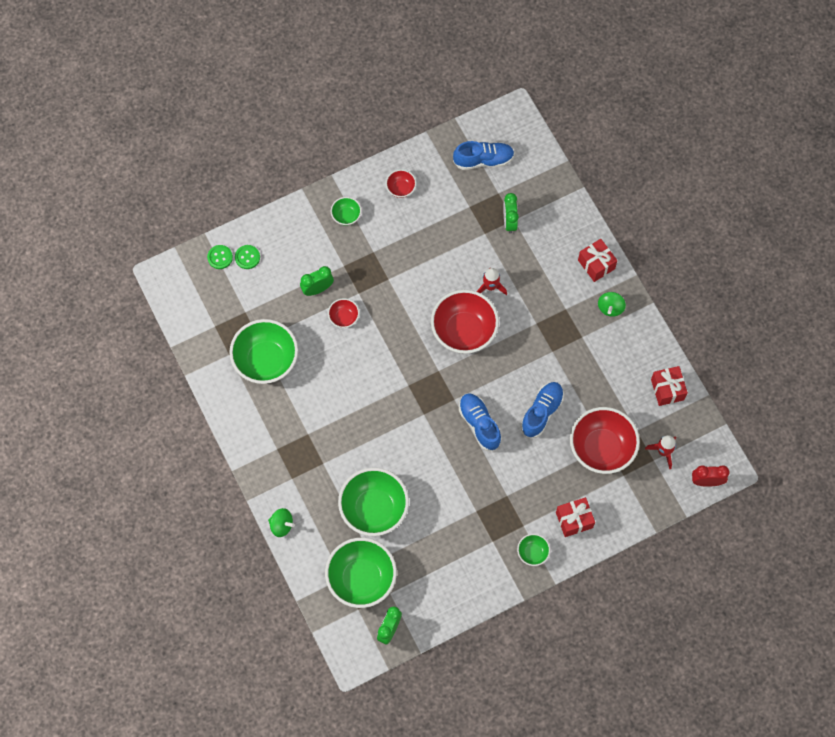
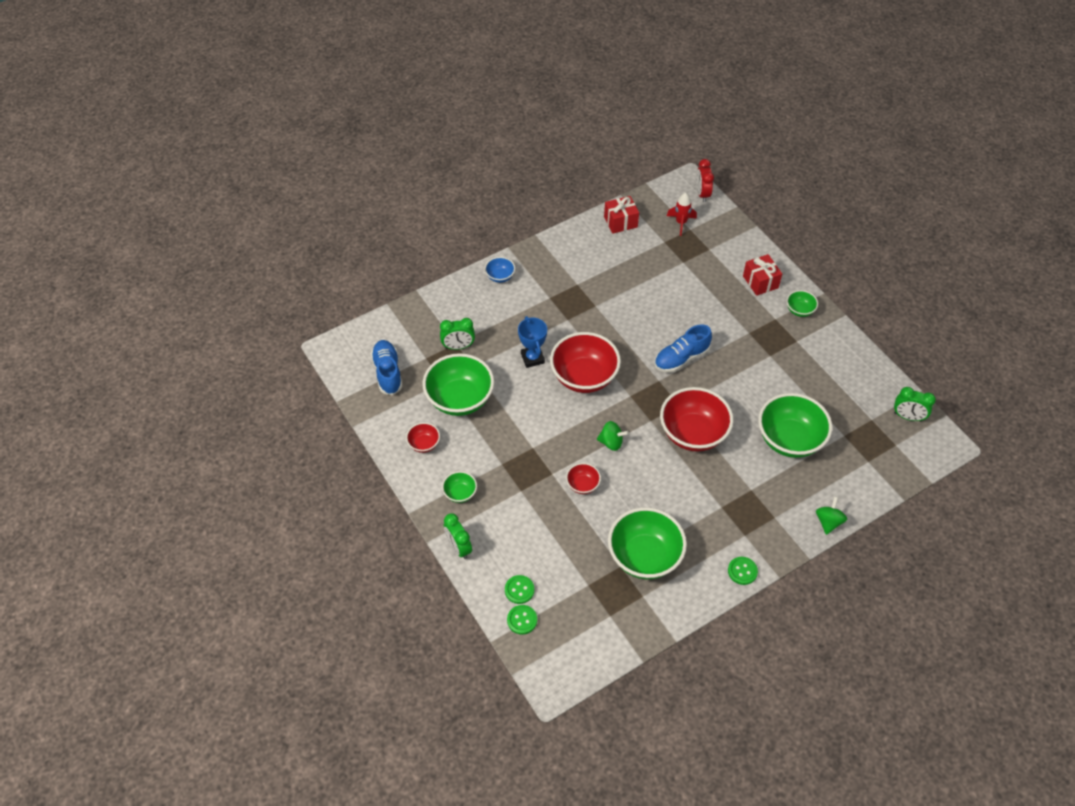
camera: 95 degrees left, 15 degrees down
(241, 440) = (742, 571): none -> green button
(317, 289) = (552, 513): green clock -> green clock (458, 547)
(361, 579) = (864, 444): green bowl -> green bowl (460, 399)
(490, 287) = (532, 358): red rocket -> blue trophy
(542, 412) = (659, 310): blue shoe -> none
(596, 264) = (500, 276): red gift -> blue bowl
(601, 448) = (686, 265): red bowl -> red bowl (693, 433)
(610, 308) = (544, 264): green spinning top -> green spinning top (611, 442)

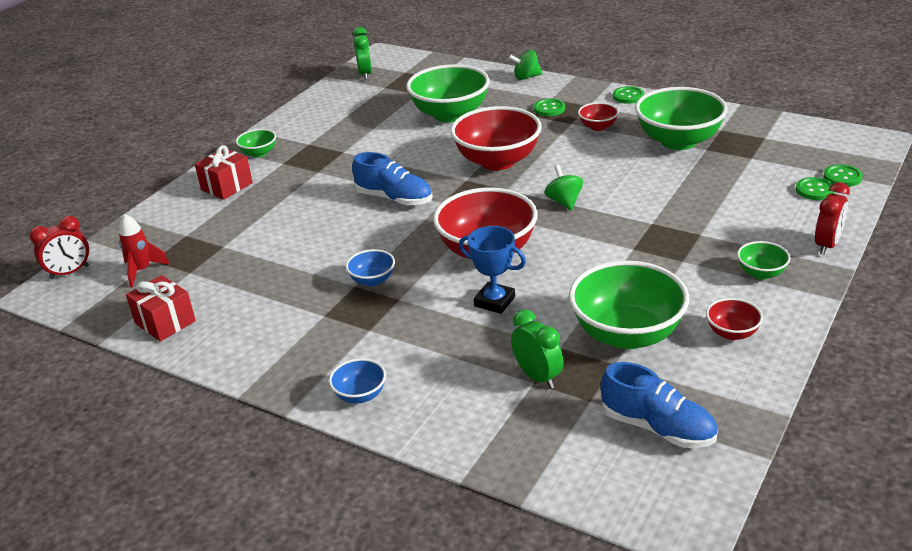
camera: 115 degrees left, 20 degrees down
(388, 372) = (658, 428): blue shoe -> blue shoe turned 105 degrees counterclockwise
(458, 547) = (827, 245): green clock -> red clock
(532, 358) = (494, 301): blue trophy -> blue trophy turned 75 degrees clockwise
(582, 485) = (641, 199): red bowl -> red bowl (598, 127)
(594, 315) = (372, 280): none -> blue bowl
(756, 506) = (549, 109): none -> green button

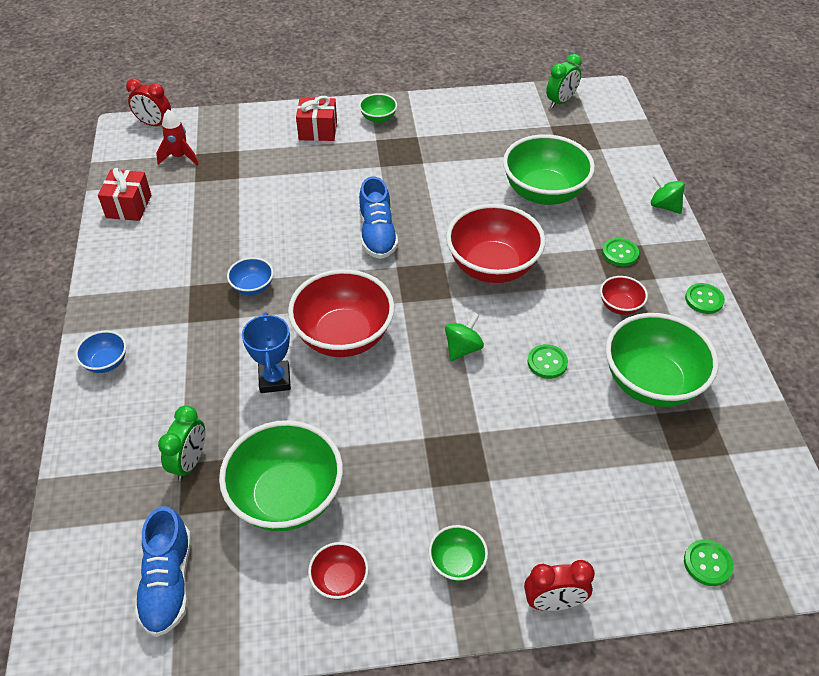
camera: 50 degrees right, 15 degrees up
(815, 190) = (656, 547): green button -> green button (547, 362)

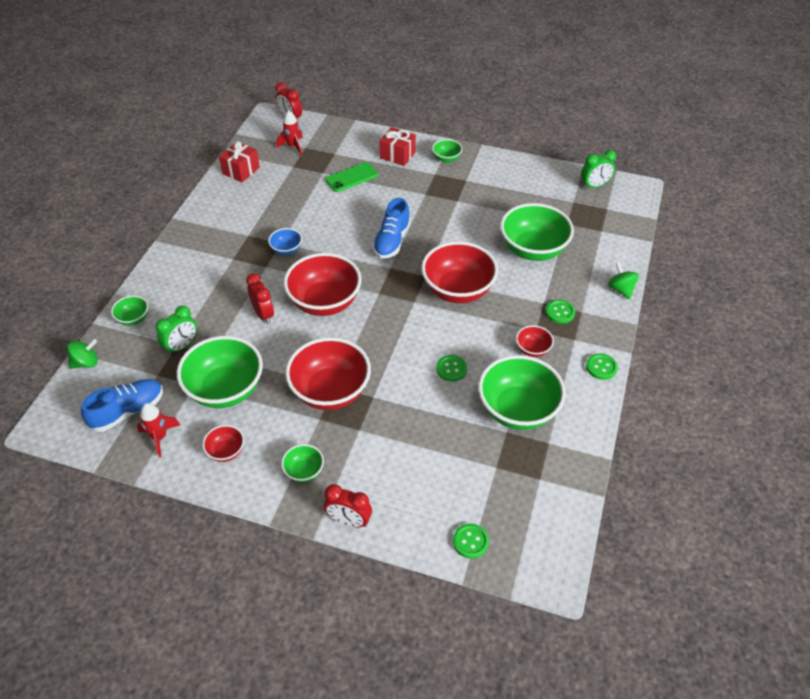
camera: 25 degrees right, 0 degrees up
(97, 450) = (133, 319): none -> green bowl
(106, 362) = (169, 267): blue bowl -> none
(168, 582) = (128, 411): blue shoe -> blue shoe turned 150 degrees counterclockwise
(236, 600) = (159, 437): none -> red rocket
(274, 379) = (263, 314): blue trophy -> red clock
(279, 173) = (352, 177): none -> green phone
(423, 446) = (330, 391): none -> red bowl
(463, 348) = (399, 338): green spinning top -> green spinning top (86, 363)

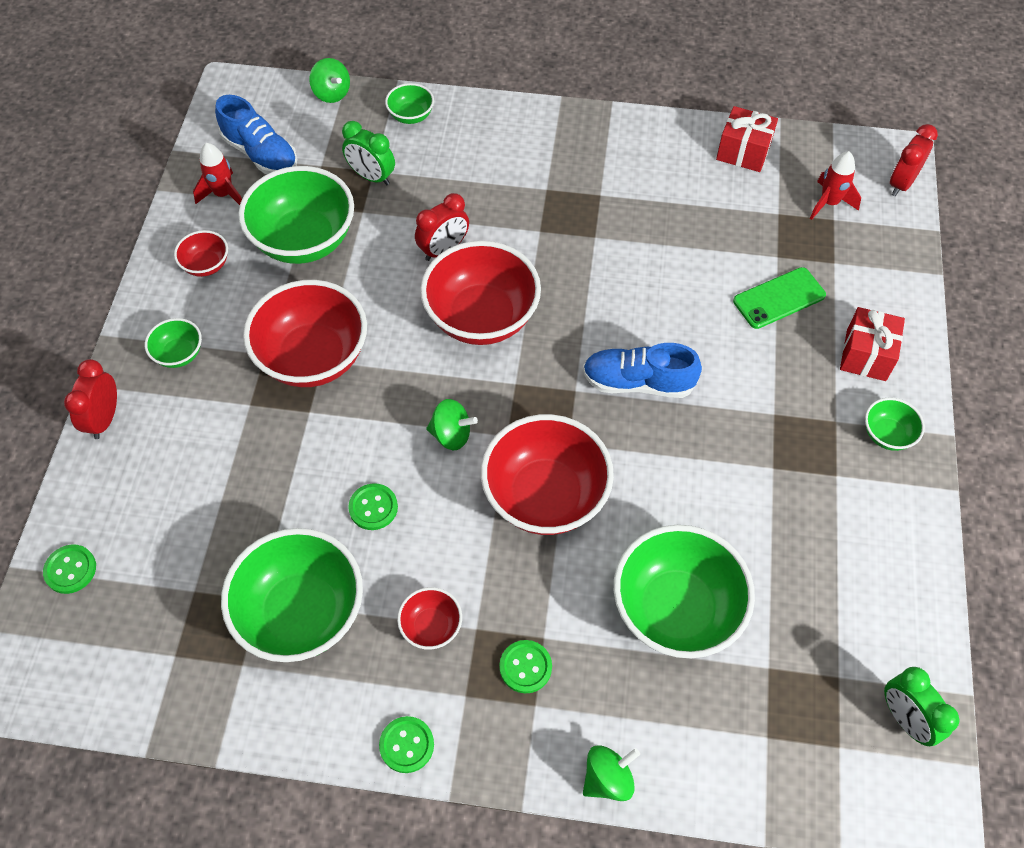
camera: 80 degrees right, 10 degrees up
(286, 250) = (581, 247): blue bowl -> none
(352, 177) = (779, 298): green phone -> green phone turned 75 degrees counterclockwise
(408, 326) = (451, 435): none -> green spinning top

